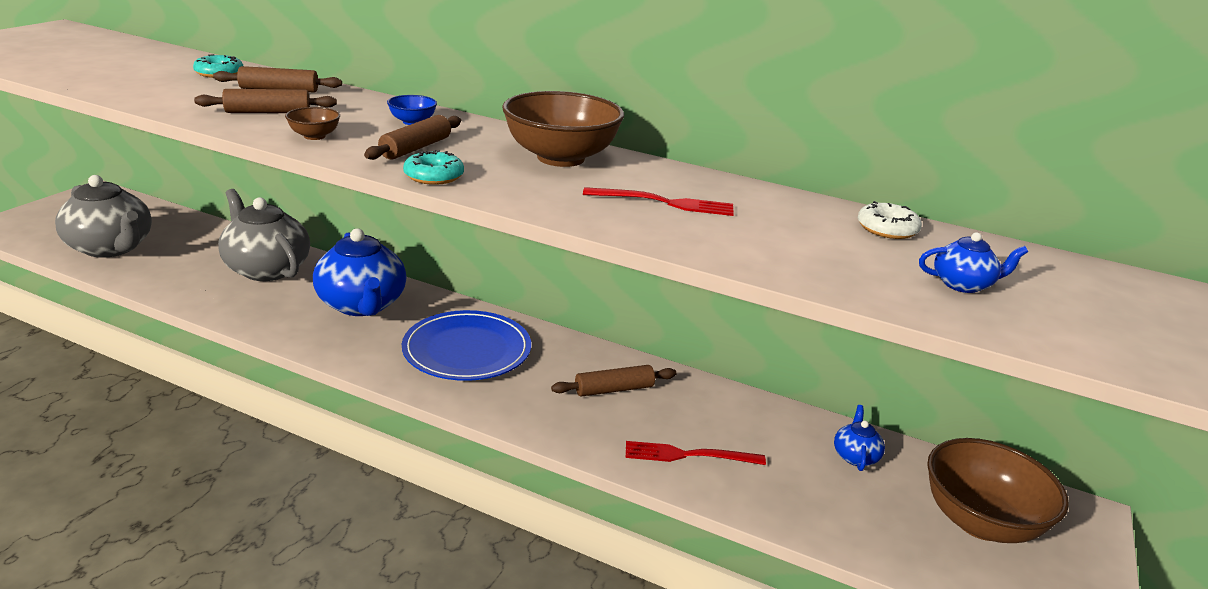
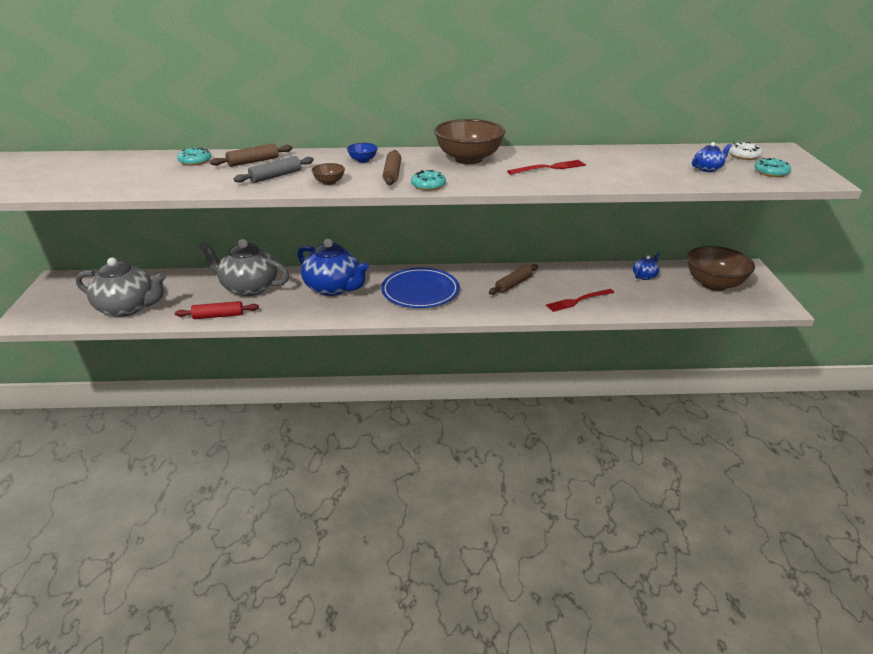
camera: 25 degrees left, 5 degrees up
(185, 292) = (218, 316): none -> red rolling pin
(268, 112) = (276, 176): brown rolling pin -> grey rolling pin
(855, 456) = (644, 276): blue teapot -> blue teapot turned 60 degrees clockwise
(887, 229) = (651, 153): white donut -> white donut (744, 155)
(1099, 330) = (771, 172): none -> turquoise donut

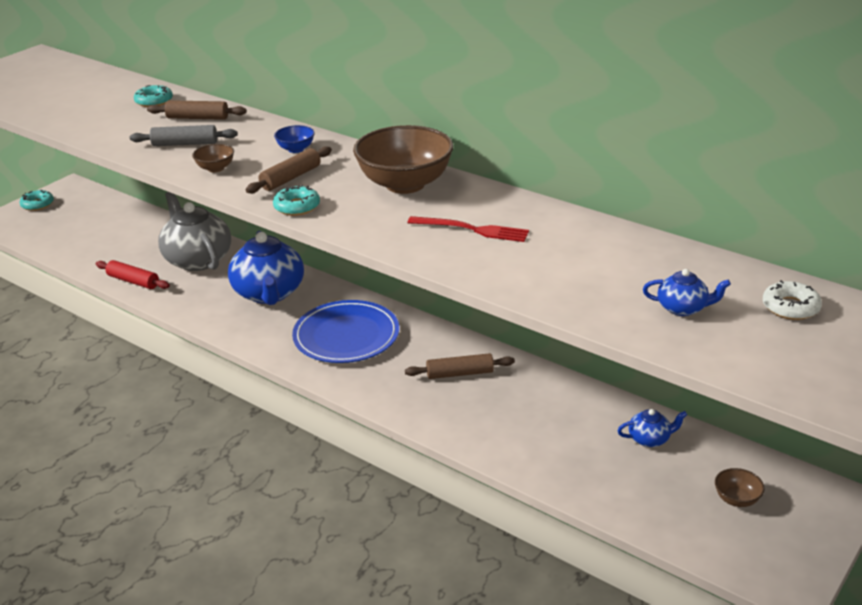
camera: 40 degrees right, 0 degrees up
(127, 308) = (80, 240): grey teapot -> none
(578, 301) = (504, 432): red fork -> none
(714, 284) = (736, 499): brown bowl -> brown bowl, size x0.44
(771, 172) = (771, 351): turquoise donut -> turquoise donut (37, 204)

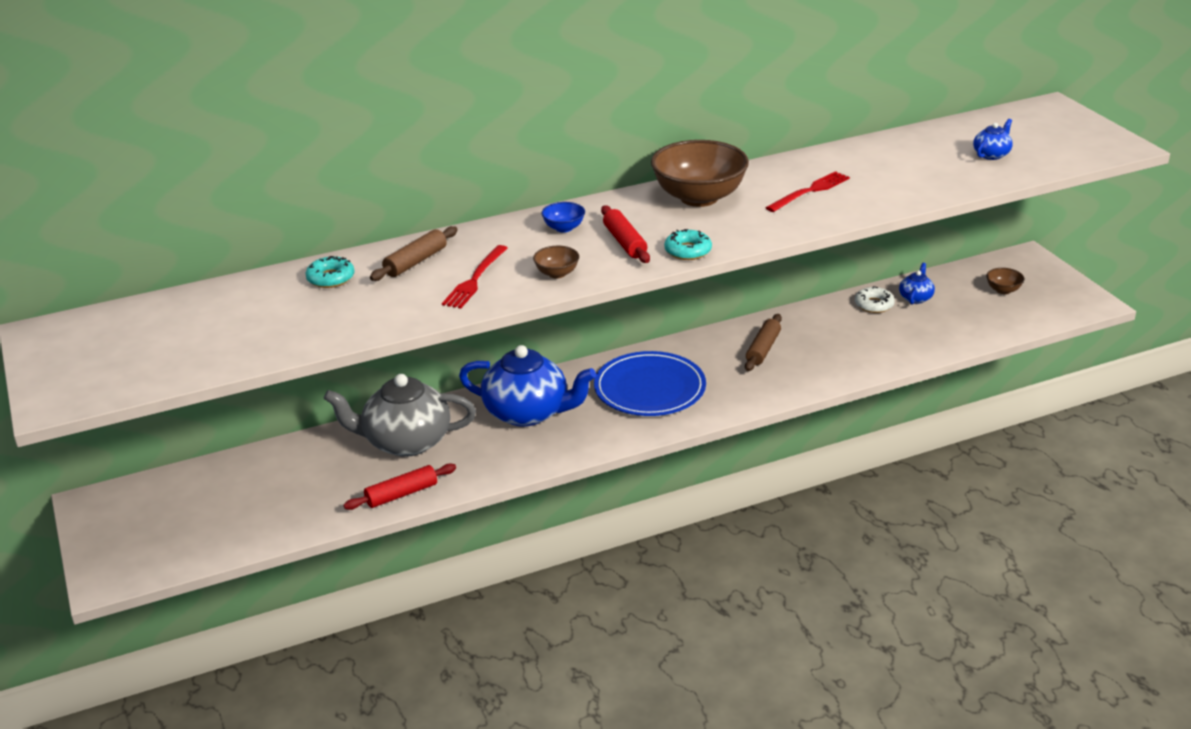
camera: 60 degrees left, 0 degrees up
(37, 204) = (106, 537): turquoise donut -> none
(185, 144) = (475, 279): grey rolling pin -> red fork
(291, 178) = (625, 242): brown rolling pin -> red rolling pin
(790, 307) = (1017, 125): white donut -> white donut (874, 305)

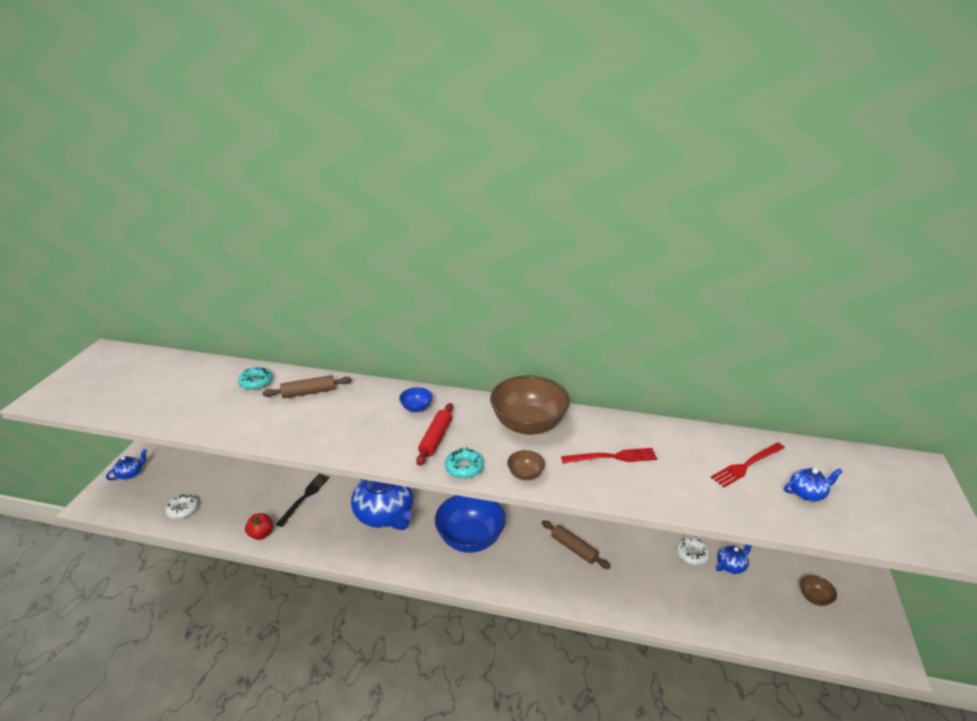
camera: 35 degrees right, 0 degrees up
(113, 530) = (130, 473): none -> blue teapot
(256, 523) = (182, 509): none -> white donut
(401, 494) = (261, 534): red rolling pin -> red apple
(405, 442) = (305, 497): grey teapot -> black fork
(475, 279) = (318, 422): red fork -> red fork (746, 465)
(557, 273) = (365, 443): brown bowl -> brown bowl (525, 474)
(649, 388) = (470, 538): blue plate -> blue bowl
(763, 349) = (574, 548): brown rolling pin -> brown rolling pin turned 75 degrees clockwise

